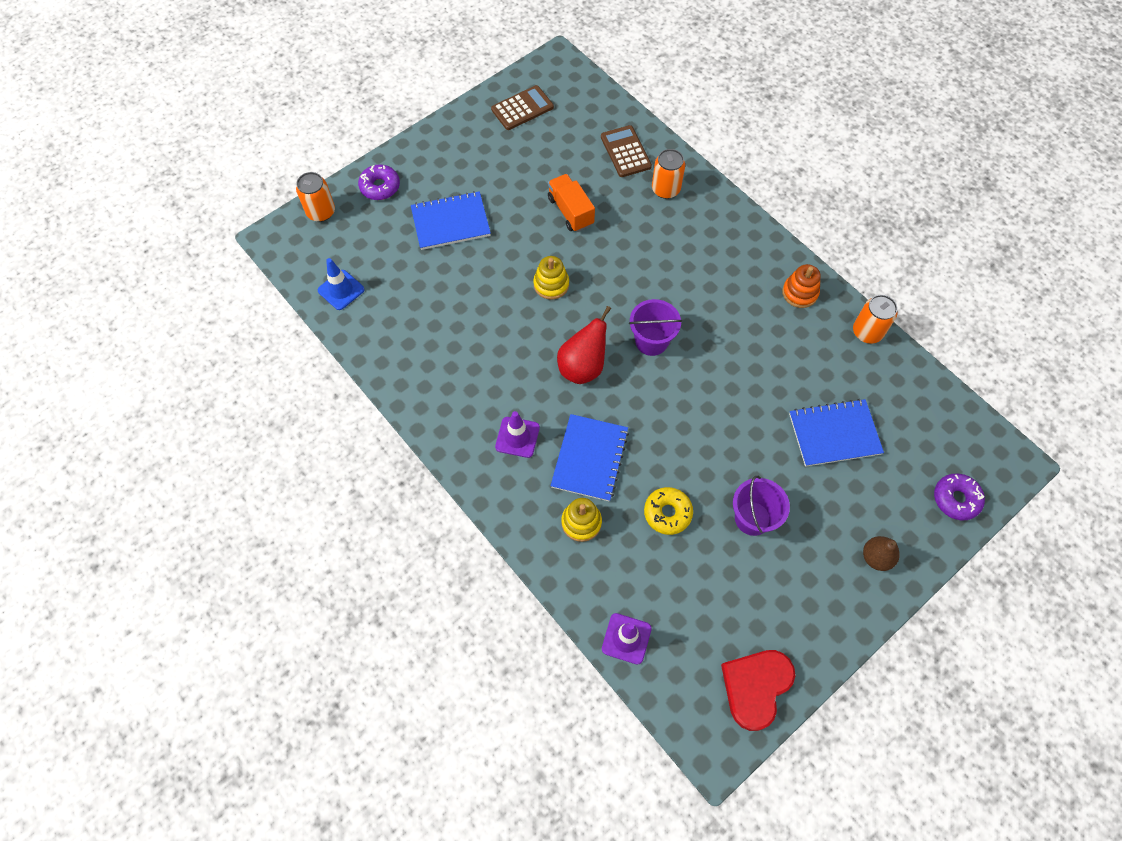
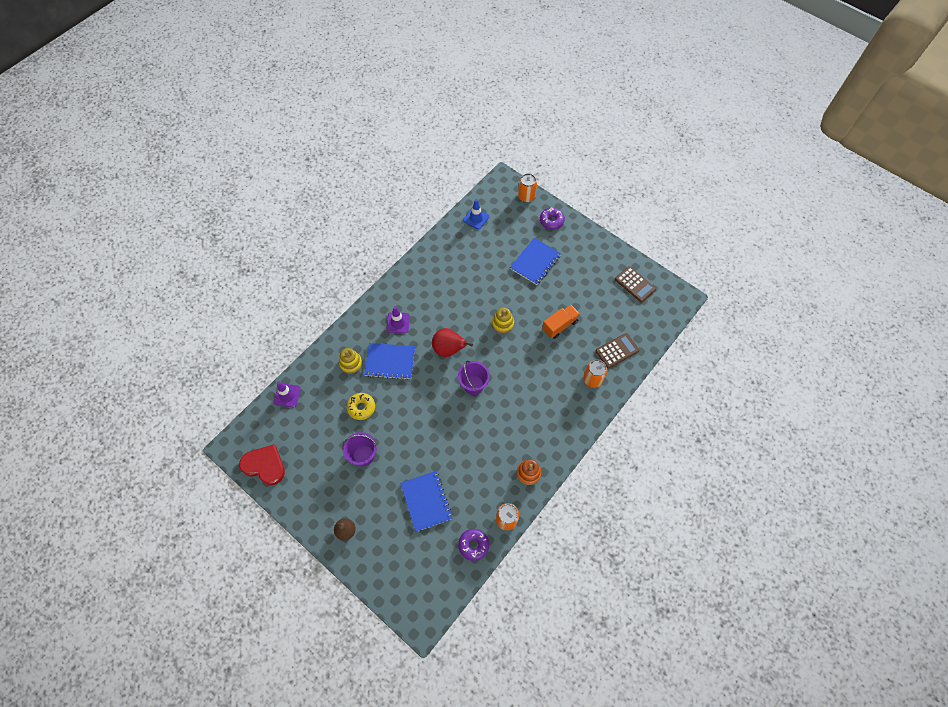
camera: 80 degrees right, 0 degrees up
(450, 222) = (535, 262): blue notebook -> blue notebook turned 60 degrees clockwise
(956, 499) = (390, 582): purple donut -> purple donut (473, 545)

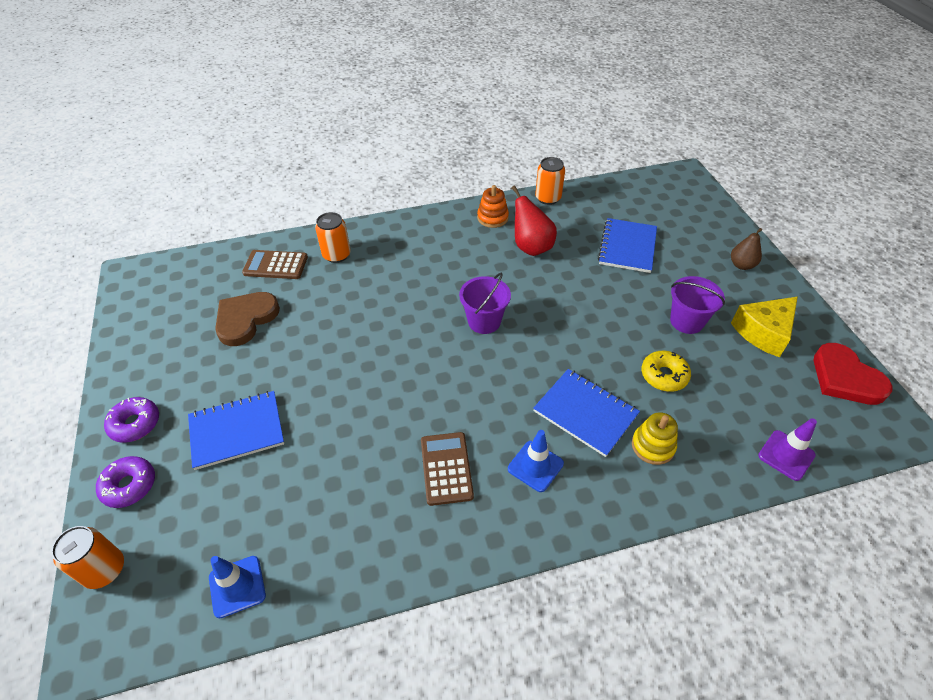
camera: 145 degrees left, 15 degrees down
(317, 474) = (763, 332): none -> yellow cheese
(398, 323) = (535, 466): purple traffic cone -> blue traffic cone
(449, 349) = (483, 381): red pear -> red pear (531, 247)
(473, 545) = (597, 197): purple donut -> purple donut (135, 424)
(502, 323) = (376, 372): yellow stacking toy -> none
(560, 325) = (306, 326): orange truck -> none
(593, 311) = (246, 319): none -> brown heart
(635, 284) = (156, 319): brown calculator -> brown calculator (446, 468)

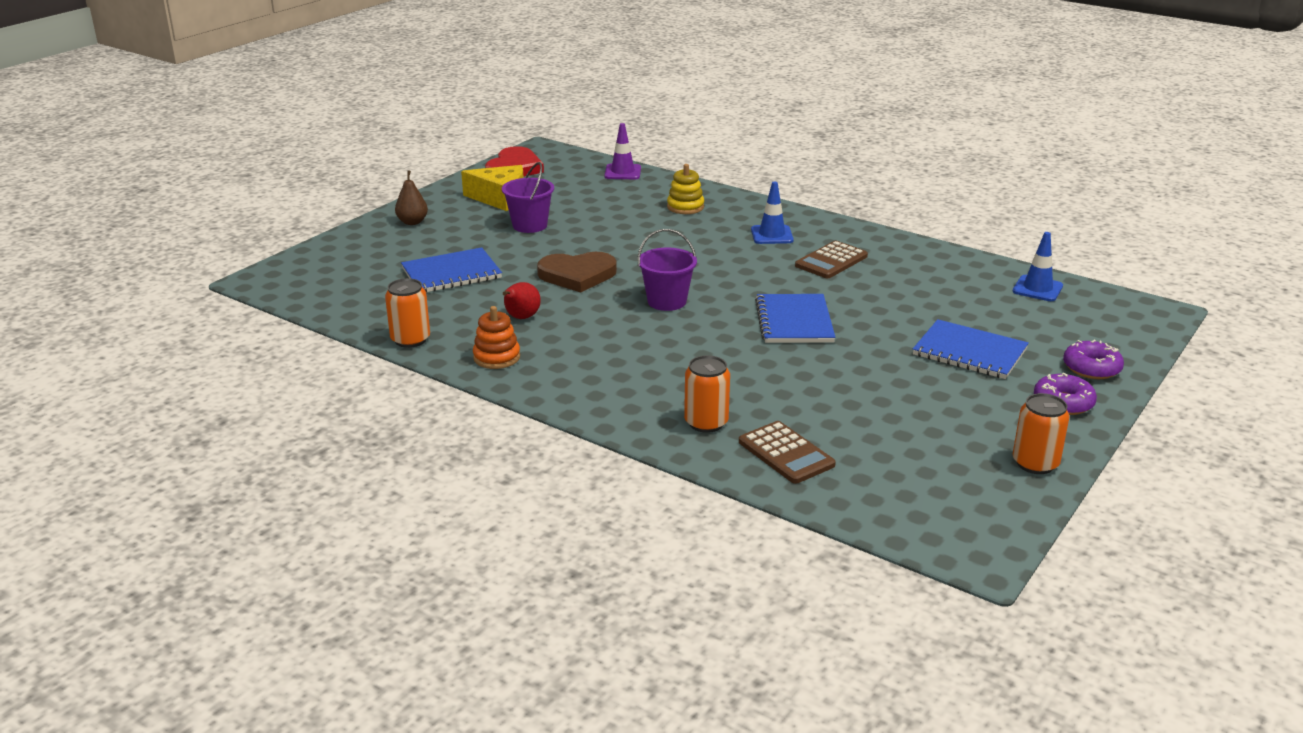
camera: 130 degrees left, 20 degrees down
(104, 569) = (1135, 338): orange can -> orange can (1035, 463)
(246, 319) = (879, 422): brown heart -> brown heart (577, 275)
(531, 247) = (521, 318): red pear -> red pear, size x0.66
(585, 413) = (695, 233): blue notebook -> blue notebook (794, 321)
(664, 375) = (609, 219): yellow donut -> none

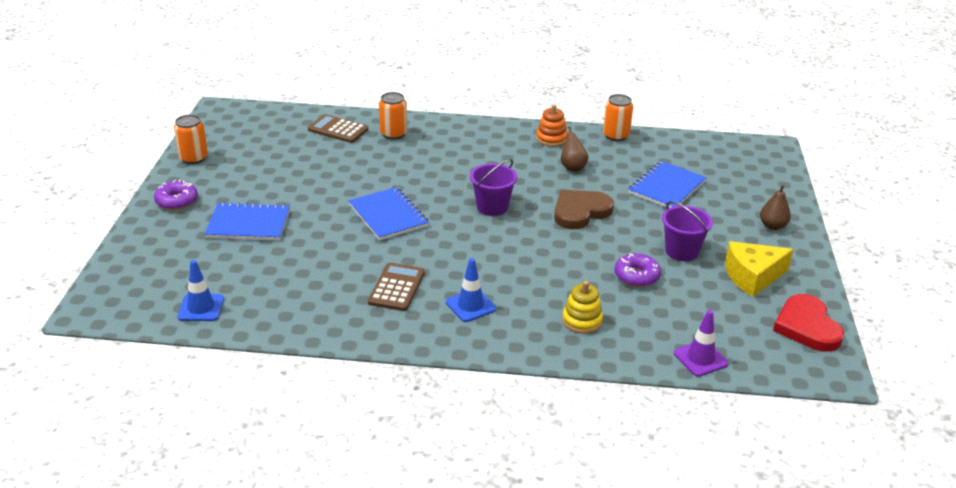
camera: 150 degrees right, 5 degrees up
(521, 318) = (572, 167): red pear -> brown pear
(1091, 368) = (155, 234): purple donut -> purple donut (636, 276)

